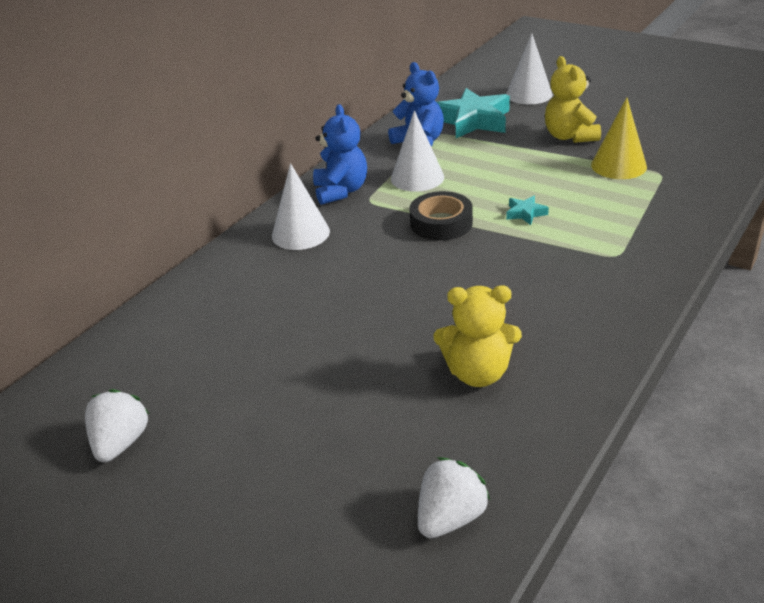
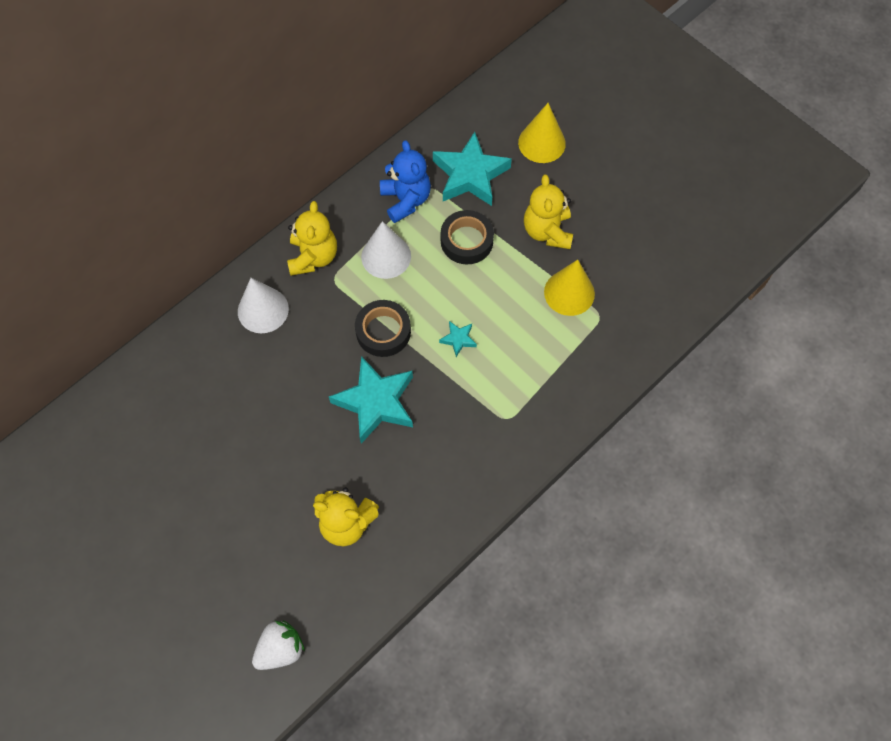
camera: 10 degrees right, 30 degrees up
(121, 443) = (82, 519): white strawberry -> none
(341, 191) = (313, 257): blue teddy bear -> yellow teddy bear
(461, 272) = (376, 402): none -> turquoise star
(494, 155) = (466, 241): none -> black tape
(529, 94) = (541, 143): white cone -> yellow cone

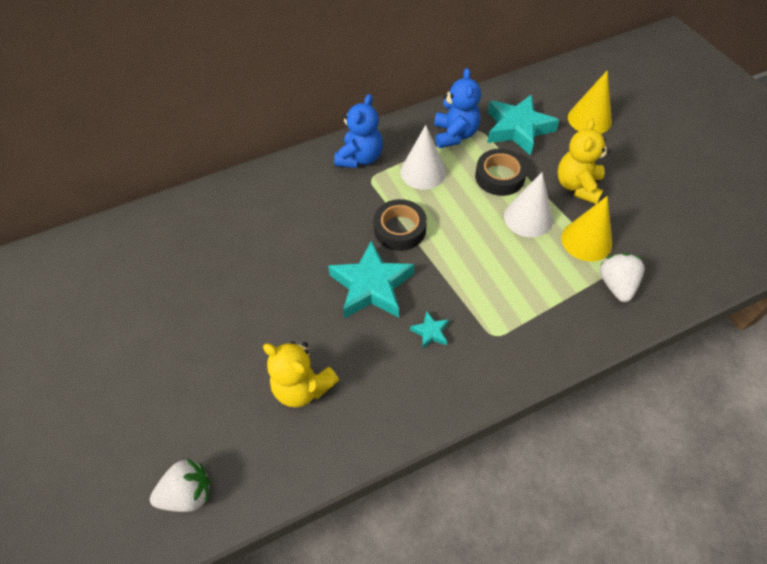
camera: 20 degrees right, 10 degrees down
(263, 310) = (301, 187): white cone -> white cone (528, 217)
(313, 257) = (360, 158): yellow teddy bear -> blue teddy bear
(458, 339) = (467, 253): turquoise star -> turquoise star (430, 332)
(606, 333) = (616, 285): none -> white strawberry

